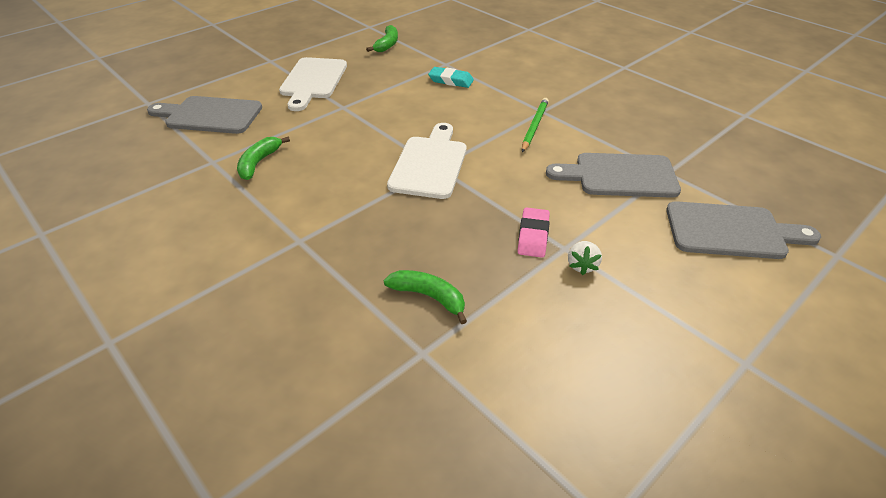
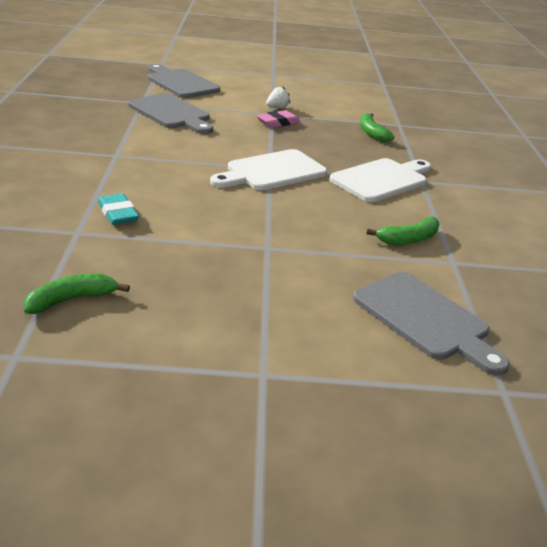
camera: 140 degrees left, 10 degrees down
(313, 81) = (253, 298): white cutting board -> white cutting board (382, 179)
(534, 126) = (148, 151): green pencil -> none

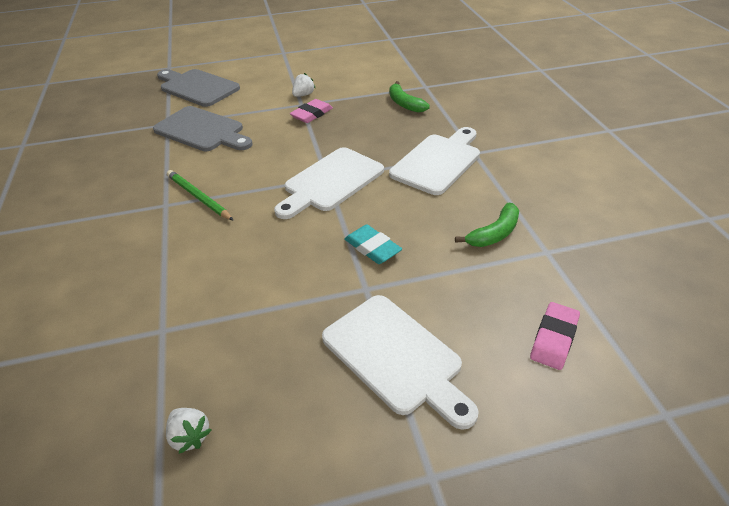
camera: 10 degrees left, 10 degrees up
(71, 300) = (190, 436): green banana -> white strawberry
(118, 213) = (196, 288): turquoise eraser -> turquoise eraser (372, 248)
(147, 156) = (198, 197): none -> green pencil
(272, 296) = (396, 357): none -> white cutting board
(425, 319) = (554, 338): grey cutting board -> pink eraser

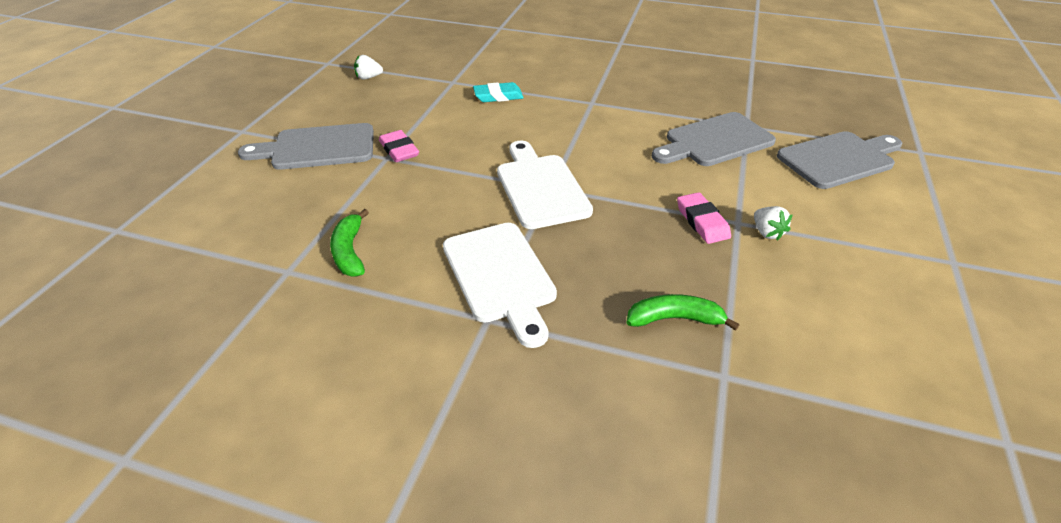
camera: 120 degrees right, 0 degrees up
(198, 197) = (587, 117): green pencil -> none
(372, 248) = (423, 176): turquoise eraser -> turquoise eraser (498, 96)
(396, 357) = (317, 148): white cutting board -> grey cutting board
(554, 338) = (226, 218): pink eraser -> pink eraser (399, 150)

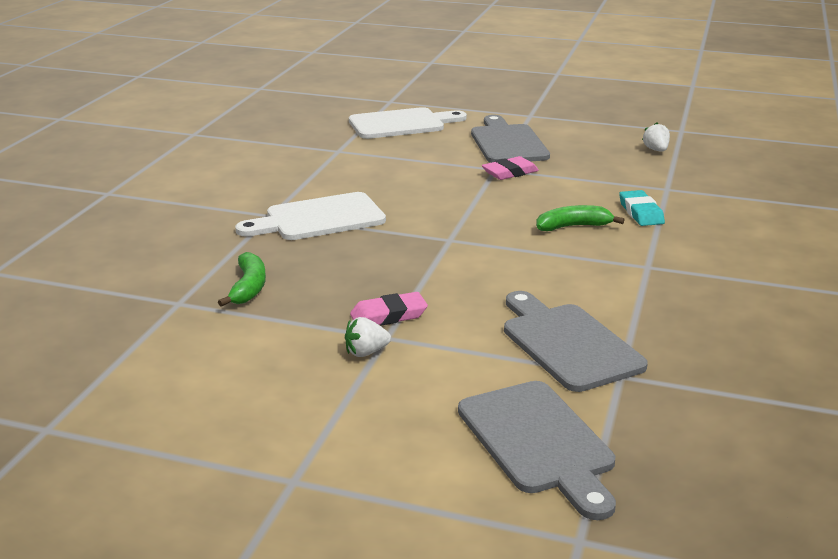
camera: 90 degrees right, 15 degrees down
(350, 251) = (358, 166): green banana -> green banana (573, 226)
(540, 187) = (450, 234): white cutting board -> white cutting board (401, 124)

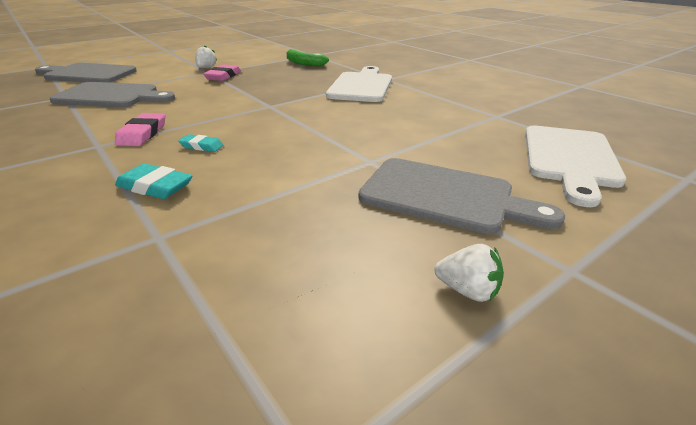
camera: 125 degrees right, 5 degrees up
(510, 172) = (350, 164): pink eraser -> pink eraser (142, 134)
(573, 226) = (201, 146): green banana -> turquoise eraser
(656, 150) = (268, 322): white strawberry -> white strawberry (467, 291)

